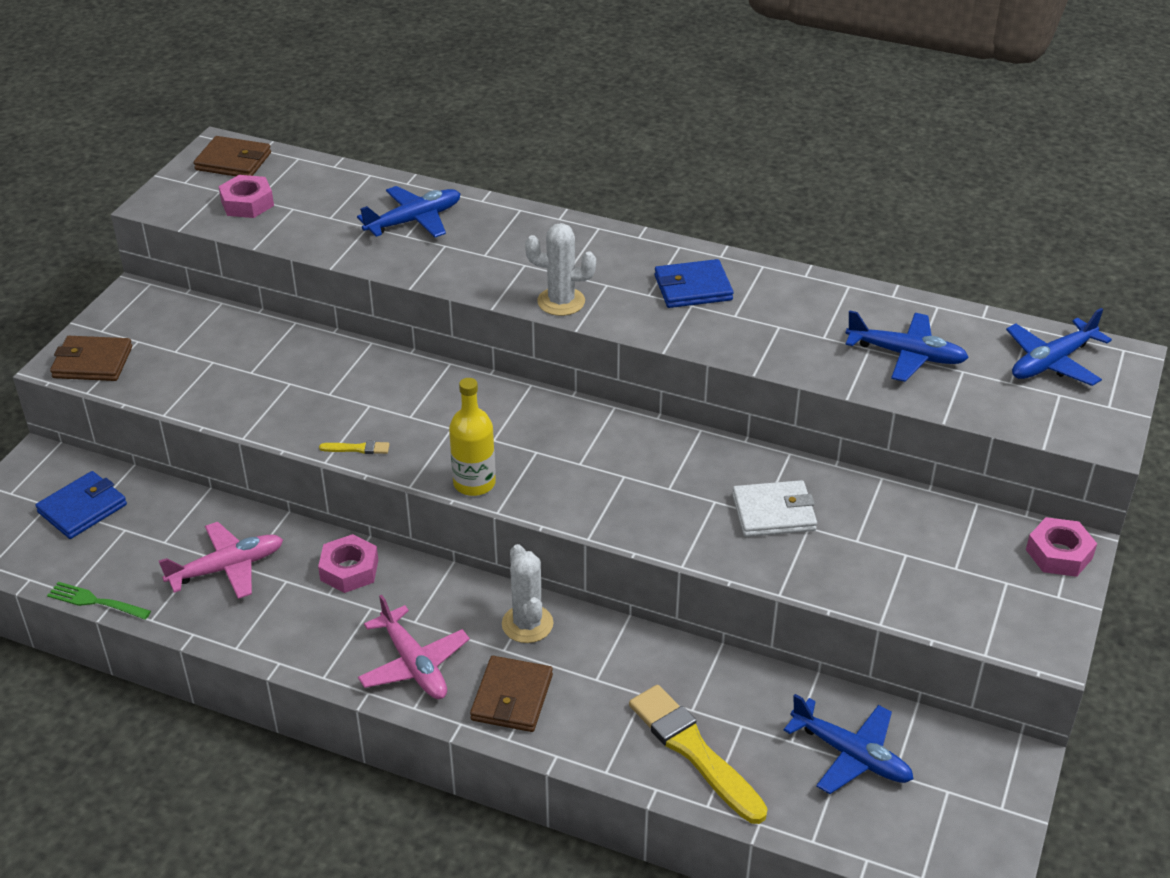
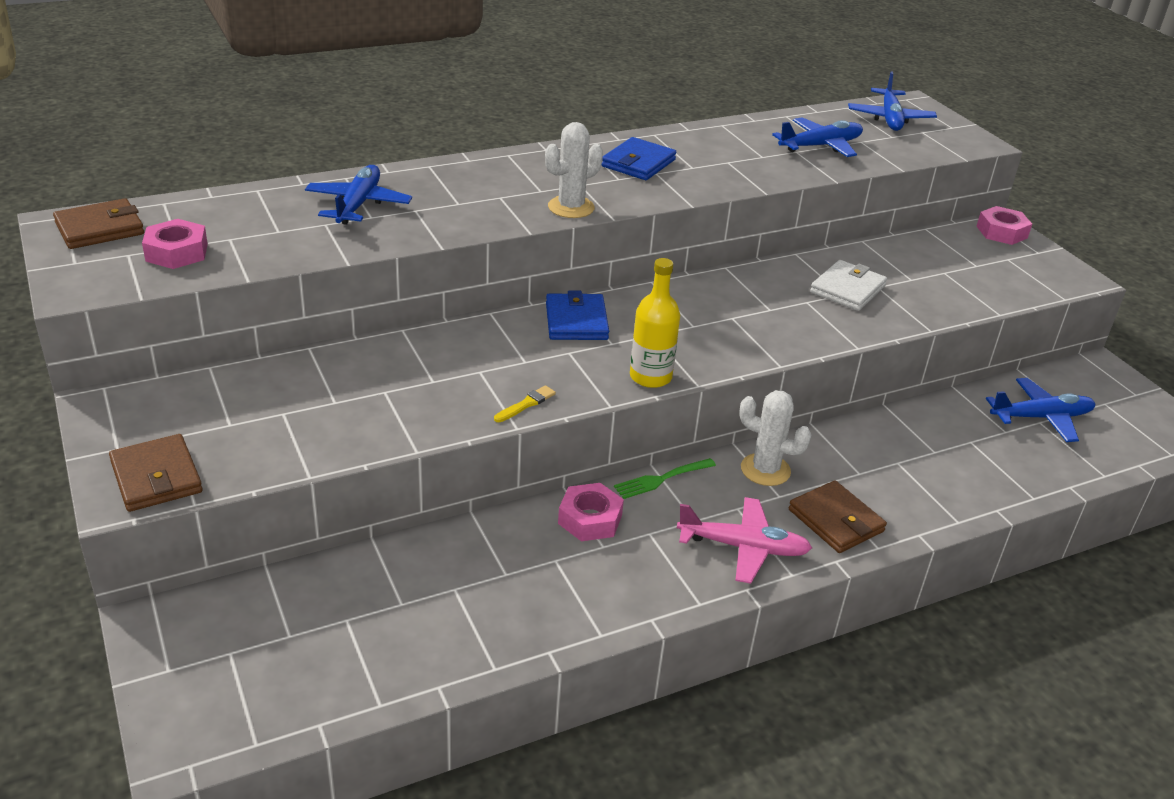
camera: 50 degrees left, 5 degrees down
(82, 508) = (274, 631): blue wallet -> blue wallet (576, 321)
(92, 362) = (156, 477): brown wallet -> brown wallet turned 75 degrees counterclockwise
(95, 601) = (419, 693): green fork -> green fork (661, 479)
(226, 568) = (492, 585): pink plane -> none
(694, 751) = (976, 473): yellow brush -> none

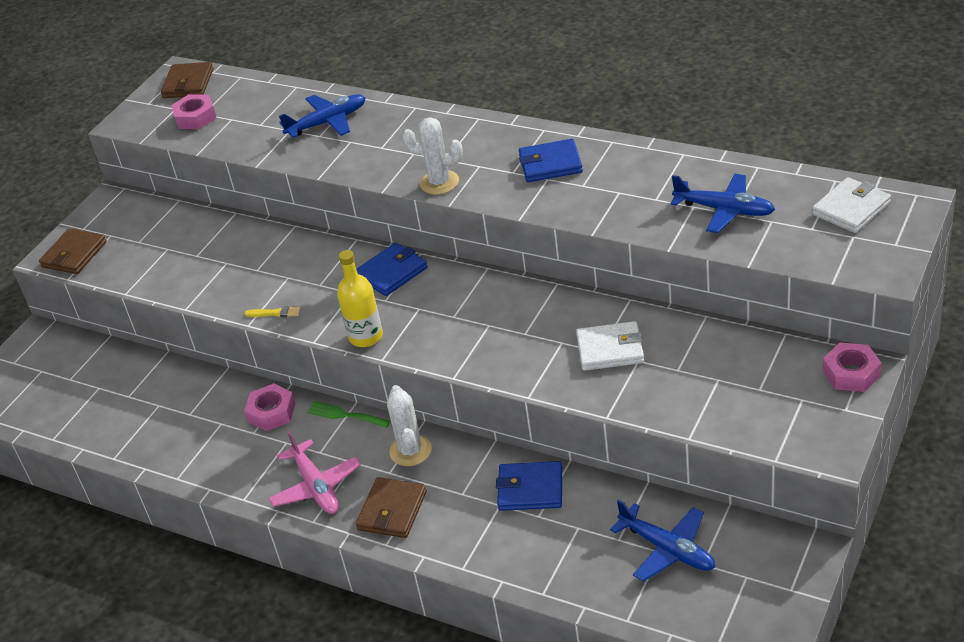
camera: 60 degrees right, 5 degrees up
(100, 228) = (188, 83): brown wallet -> brown wallet turned 75 degrees clockwise
(890, 118) = (851, 209): blue plane -> white wallet
(896, 438) = (530, 489): none -> blue wallet

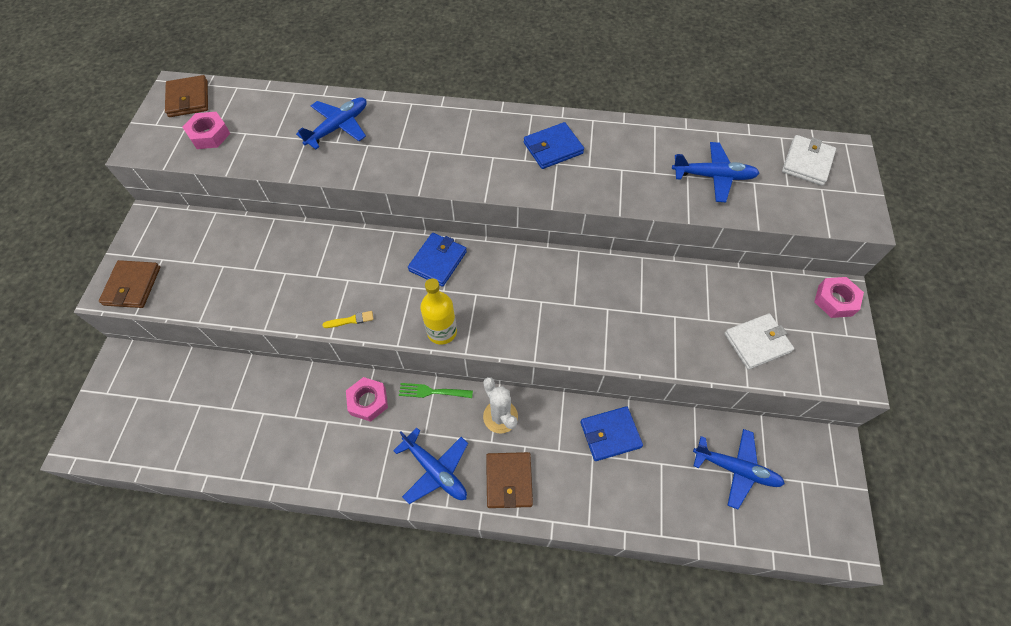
camera: 25 degrees left, 20 degrees up
(316, 486) = (435, 470): pink plane -> blue plane
(439, 182) = (466, 179): white cactus -> none
(610, 349) = (649, 309): white wallet -> white wallet (757, 343)

